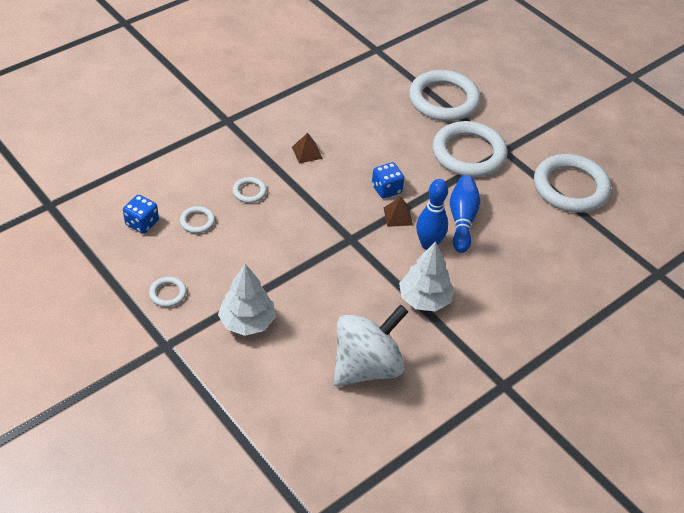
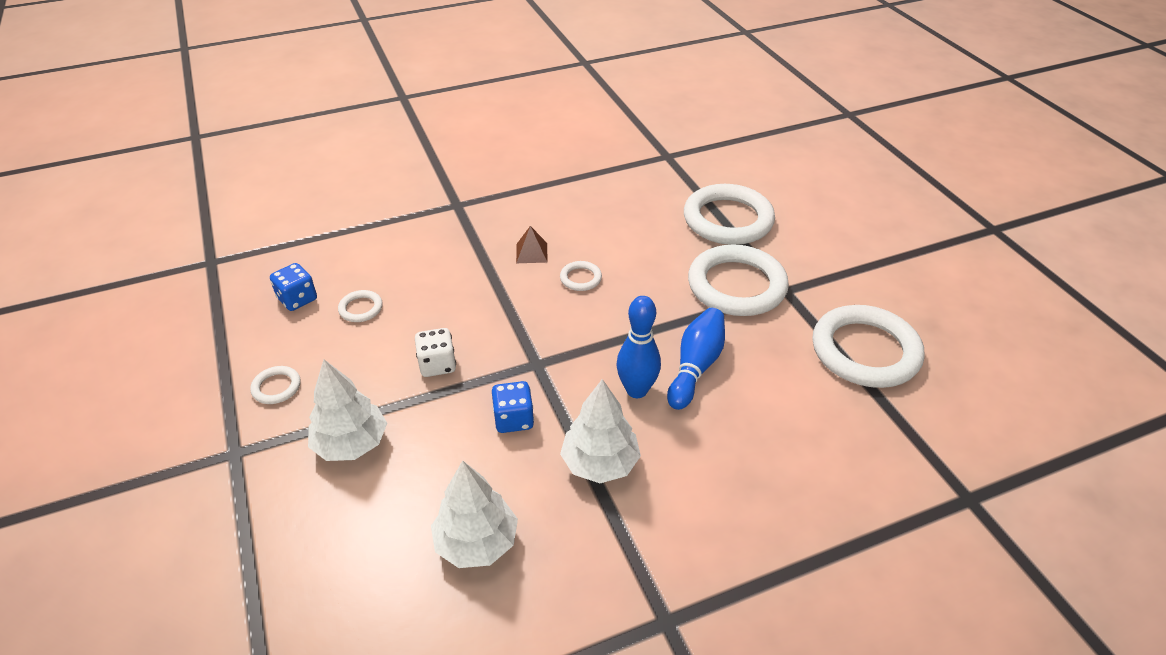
camera: 20 degrees right, 5 degrees down
(249, 192) = (440, 285): white ring -> white ring (580, 278)
(279, 253) = (437, 365): none -> white dice
(367, 366) = (476, 542): white spinning top -> white tree
(386, 189) = (610, 311): blue dice -> blue dice (513, 419)
(398, 216) = (611, 346): brown pyramid -> none

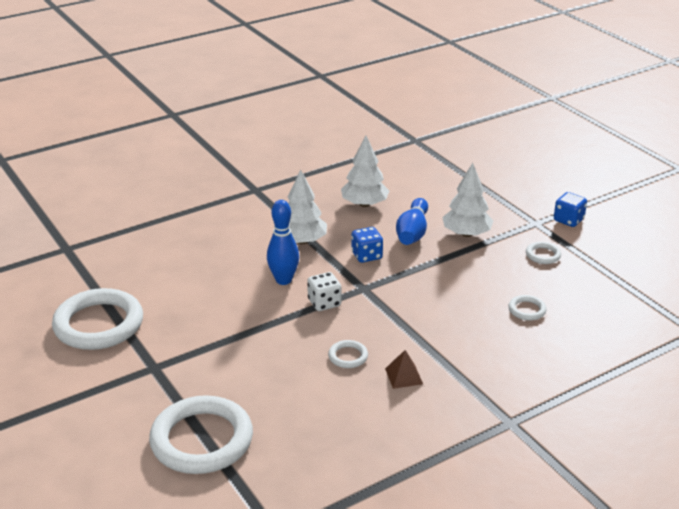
camera: 170 degrees right, 10 degrees down
(297, 299) = (586, 311): blue dice -> blue dice (568, 220)
(437, 365) = (438, 279): white dice -> white dice (324, 303)
(695, 367) = (239, 299): blue bowling pin -> blue bowling pin (412, 232)
(736, 286) = (200, 366): white ring -> none

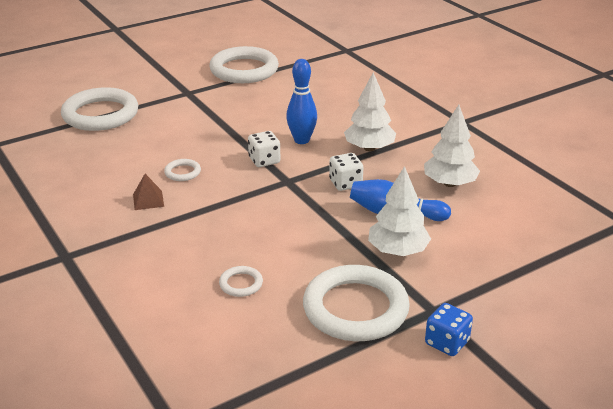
camera: 90 degrees right, 0 degrees up
(366, 255) = (345, 183): blue dice -> white dice
(543, 255) = (355, 308): white ring -> white ring, size x2.33

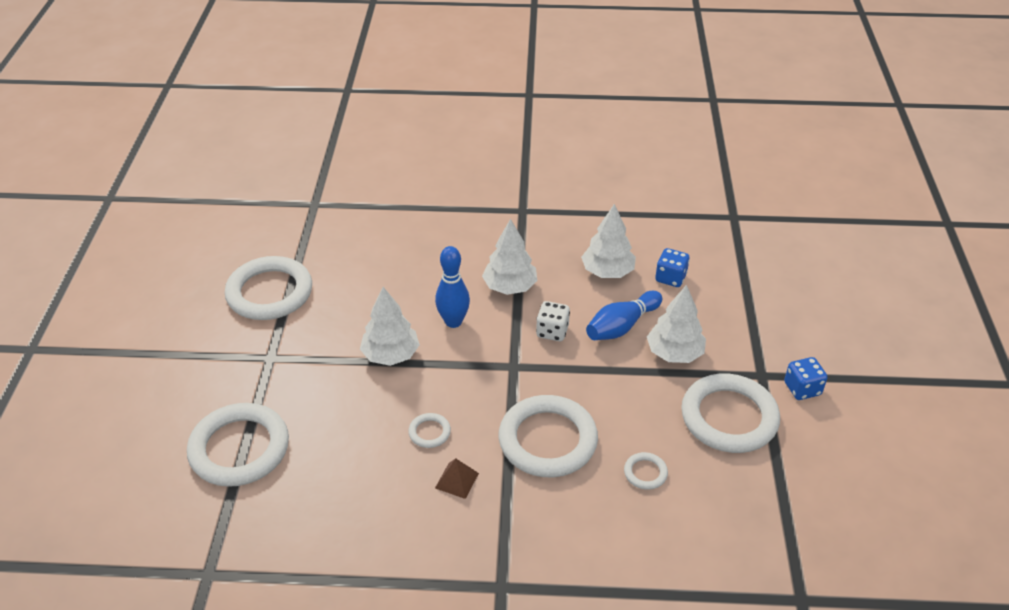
camera: 55 degrees left, 10 degrees up
(227, 224) = (547, 440): none -> white ring
(239, 130) = (390, 355): none -> white tree
(264, 160) = (464, 364): white dice -> none
(488, 216) = (670, 278): none -> blue dice

